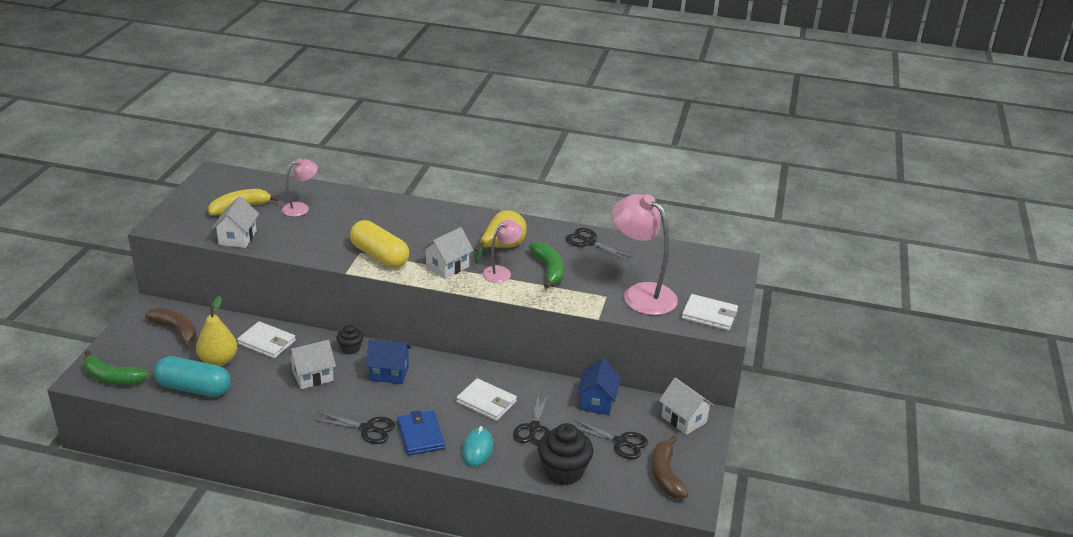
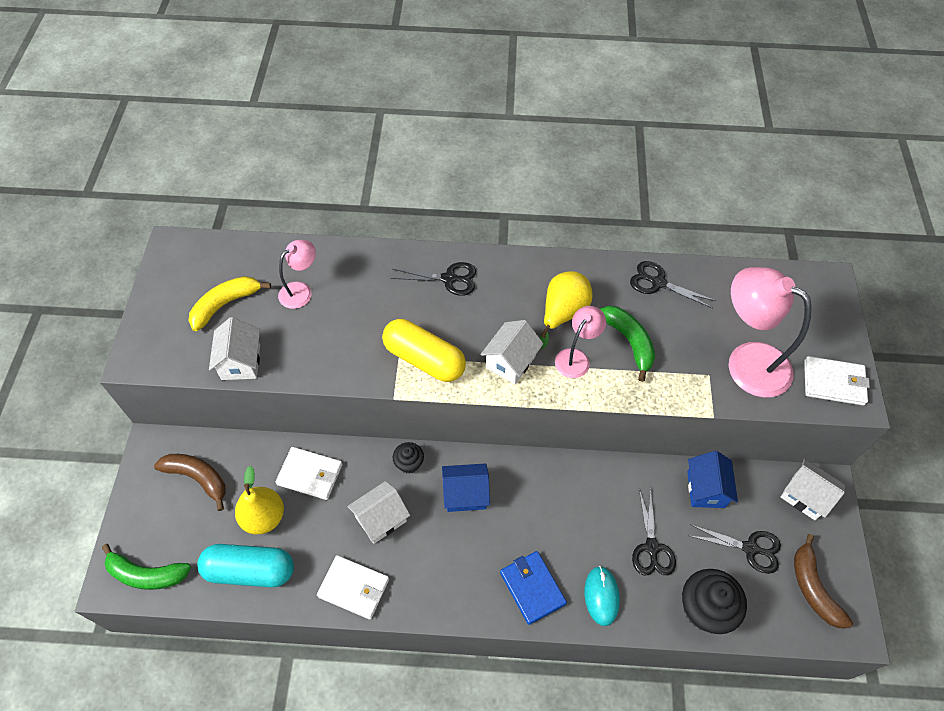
camera: 10 degrees left, 25 degrees up
(367, 429) = (470, 591): black scissors -> black scissors (449, 279)
(486, 402) = (587, 517): white wallet -> white wallet (354, 588)

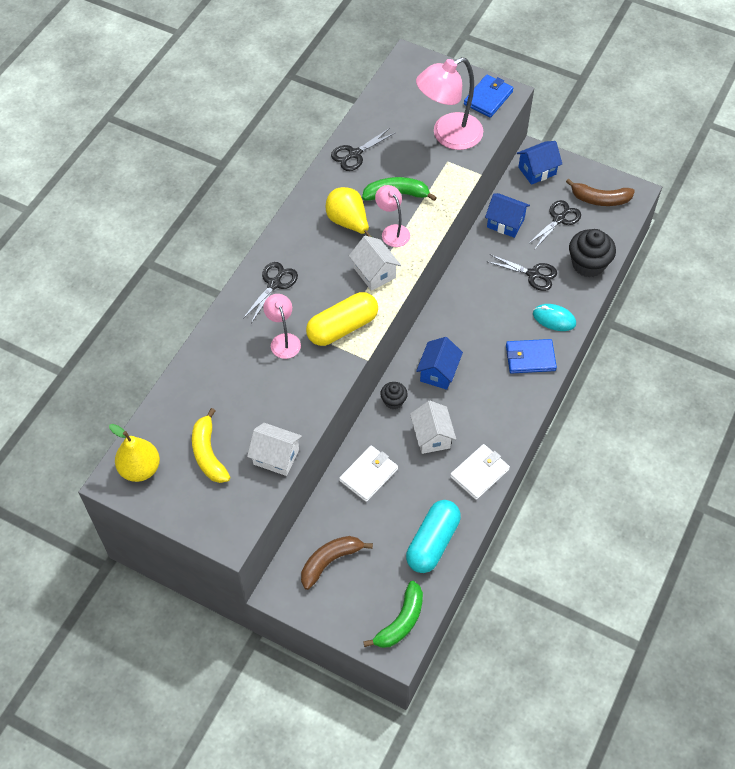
camera: 65 degrees left, 0 degrees up
(264, 517) = (391, 520): yellow pear -> yellow pear (140, 469)
(301, 291) = (226, 392): pink lamp -> pink lamp (283, 340)
(805, 496) = (537, 171): white house -> blue house
(833, 382) = (488, 98): white wallet -> blue wallet

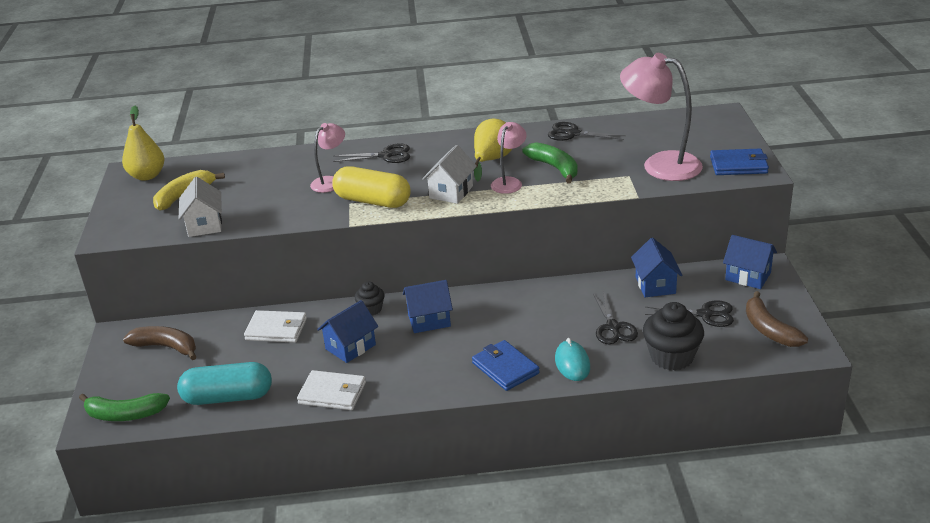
camera: 60 degrees right, 25 degrees down
(432, 436) = (350, 347): white house -> blue house

